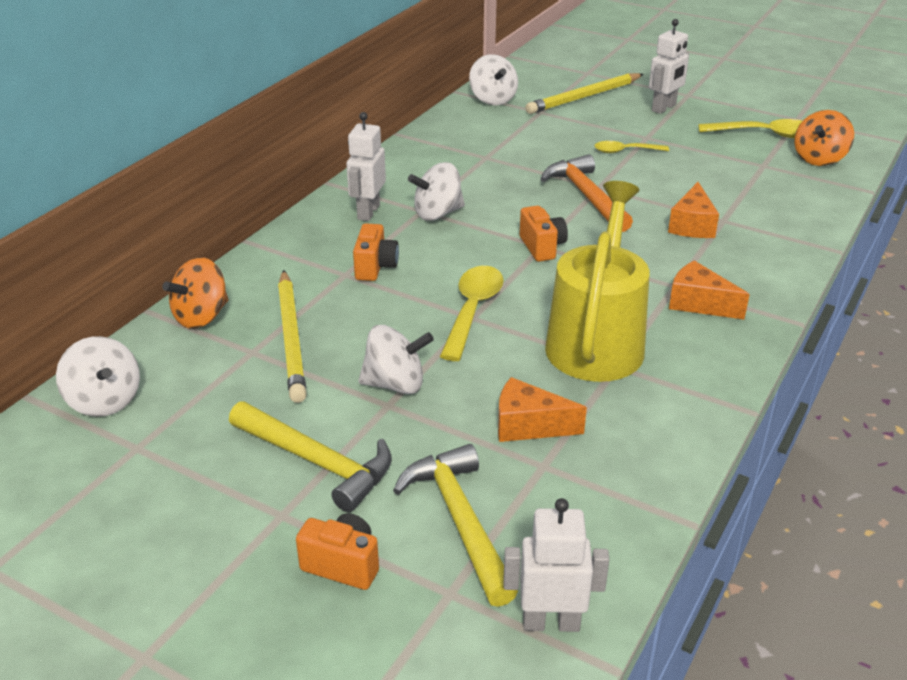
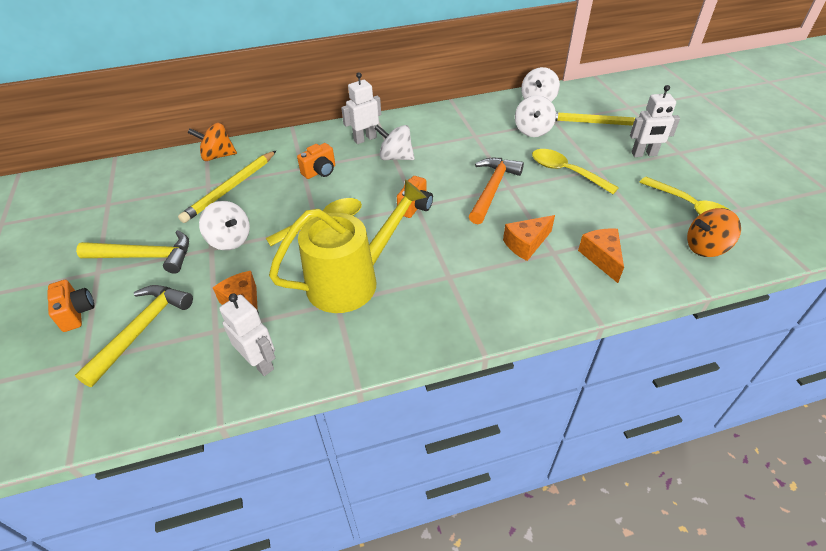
camera: 45 degrees right, 10 degrees up
(104, 401) = (130, 175): white spinning top -> white spinning top (532, 130)
(317, 461) = (145, 256): yellow hammer -> yellow hammer turned 75 degrees counterclockwise
(551, 622) = (88, 412): white robot -> white robot (260, 362)
(625, 151) = (566, 172): yellow spoon -> yellow spoon, size x1.59
(699, 303) = (443, 297): orange cheese -> orange cheese (602, 258)

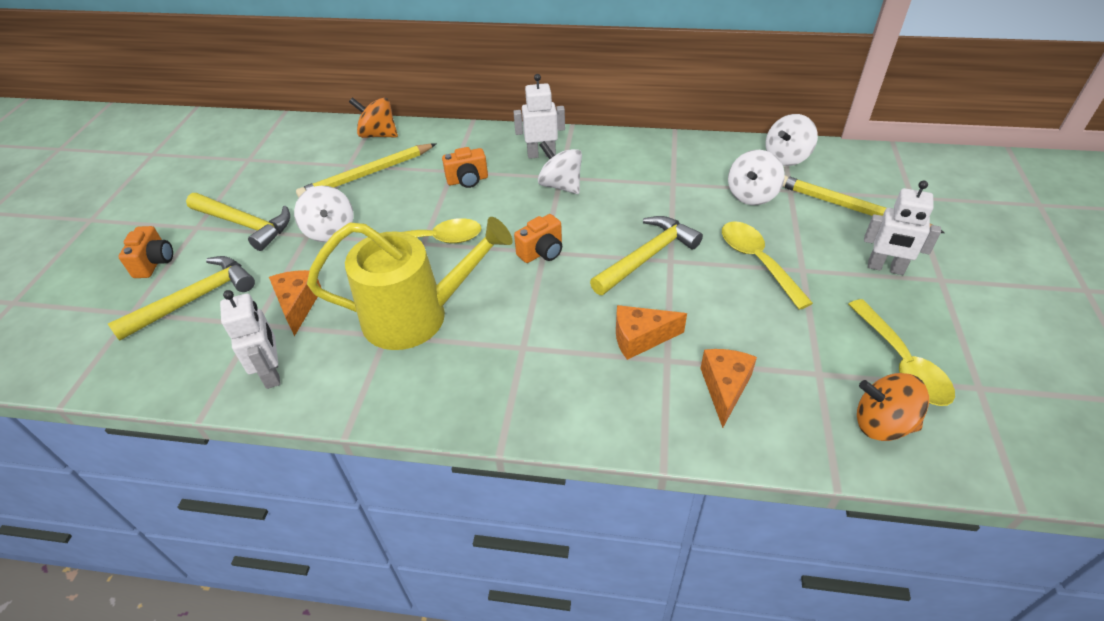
camera: 25 degrees right, 0 degrees up
(492, 189) = (647, 257): orange hammer -> yellow hammer

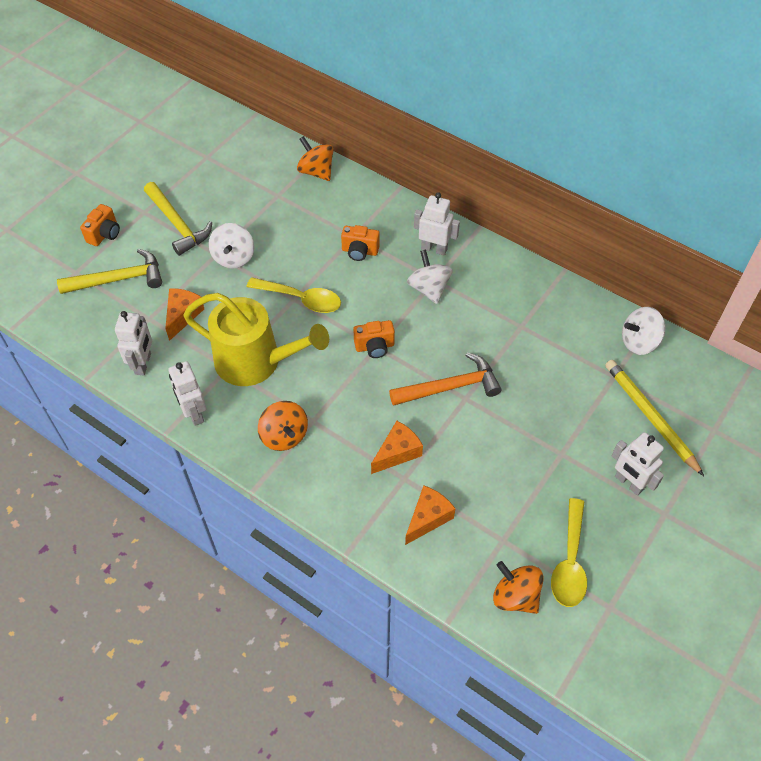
camera: 25 degrees right, 10 degrees up
(367, 174) = (287, 212): yellow pencil -> none
(370, 399) = (194, 413): none -> white robot
(499, 376) = (284, 436): none -> orange spinning top
(640, 338) = (397, 453): orange cheese -> orange cheese turned 120 degrees clockwise
(647, 257) = (450, 387): yellow hammer -> orange hammer
(751, 195) = (577, 367): white spinning top -> none
(757, 261) = (532, 430): yellow spoon -> none

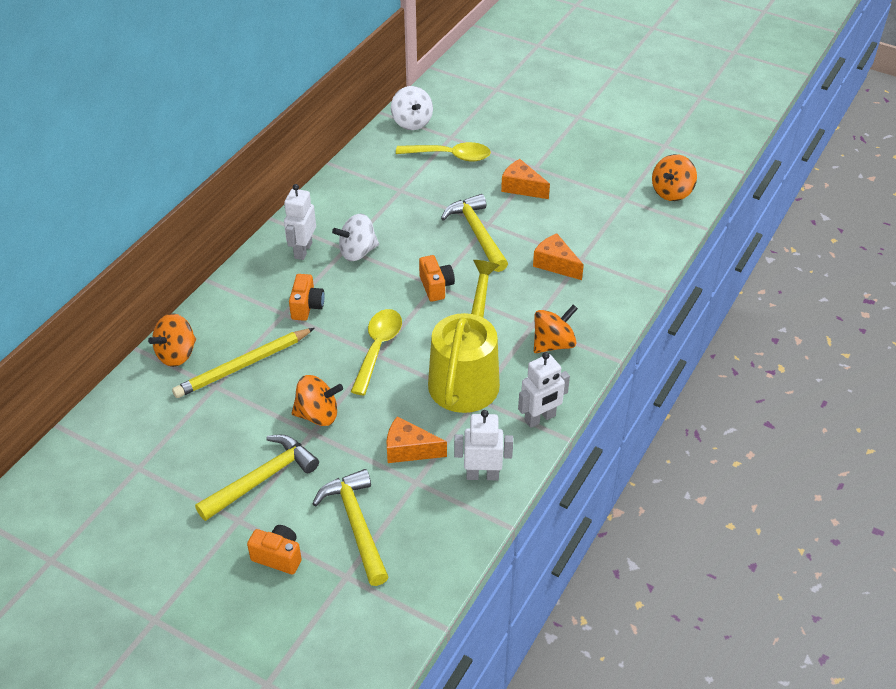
camera: 95 degrees left, 10 degrees down
(233, 257) = (318, 415): white spinning top -> orange spinning top
(428, 518) = (617, 242): orange cheese -> orange cheese (521, 187)
(450, 387) = (477, 233): orange hammer -> yellow hammer
(570, 562) = (634, 164): yellow spoon -> yellow spoon (450, 156)
(628, 483) = (555, 133): white robot -> none
(650, 417) = (489, 119): yellow pencil -> yellow pencil (243, 366)

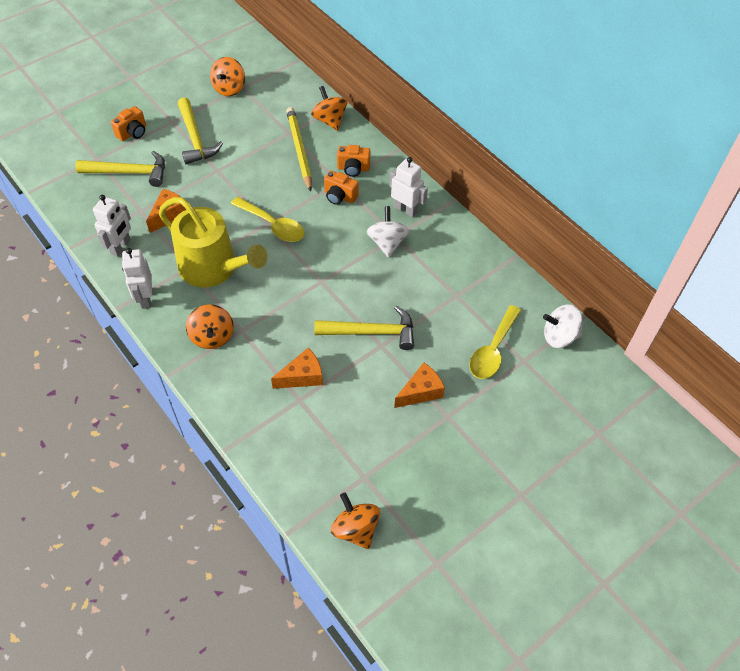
camera: 110 degrees right, 10 degrees up
(318, 415) = (230, 177): orange spinning top -> orange spinning top (229, 88)
(436, 287) = (319, 281): orange camera -> orange camera (353, 168)

